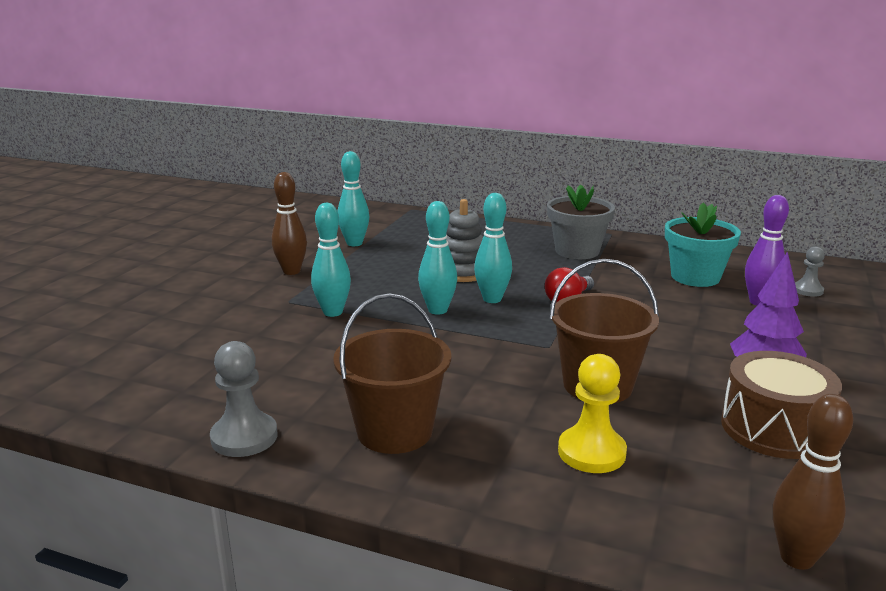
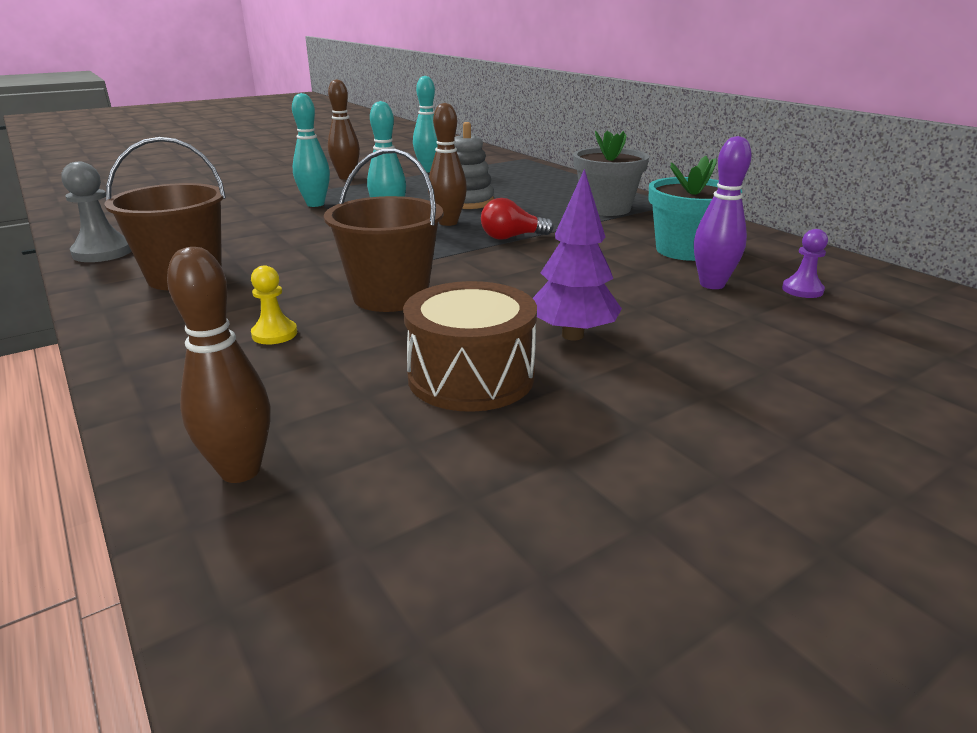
camera: 35 degrees right, 5 degrees up
(492, 299) = (448, 222): turquoise bowling pin -> brown bowling pin
(591, 452) = (274, 334): yellow pawn -> yellow pawn, size x0.62
(807, 290) = (802, 290): grey pawn -> purple pawn

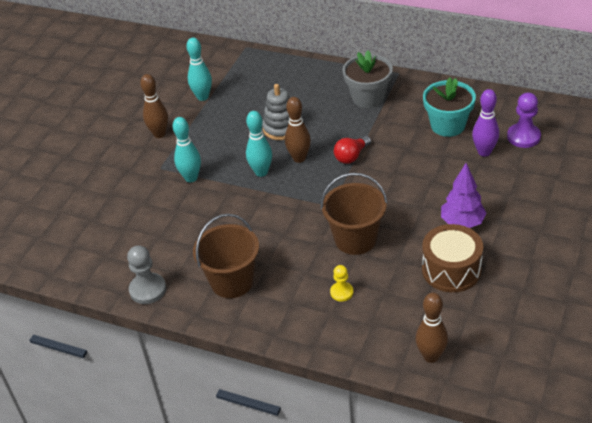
camera: 30 degrees left, 15 degrees up
(802, 290) = (523, 137): purple pawn -> purple pawn, size x1.62

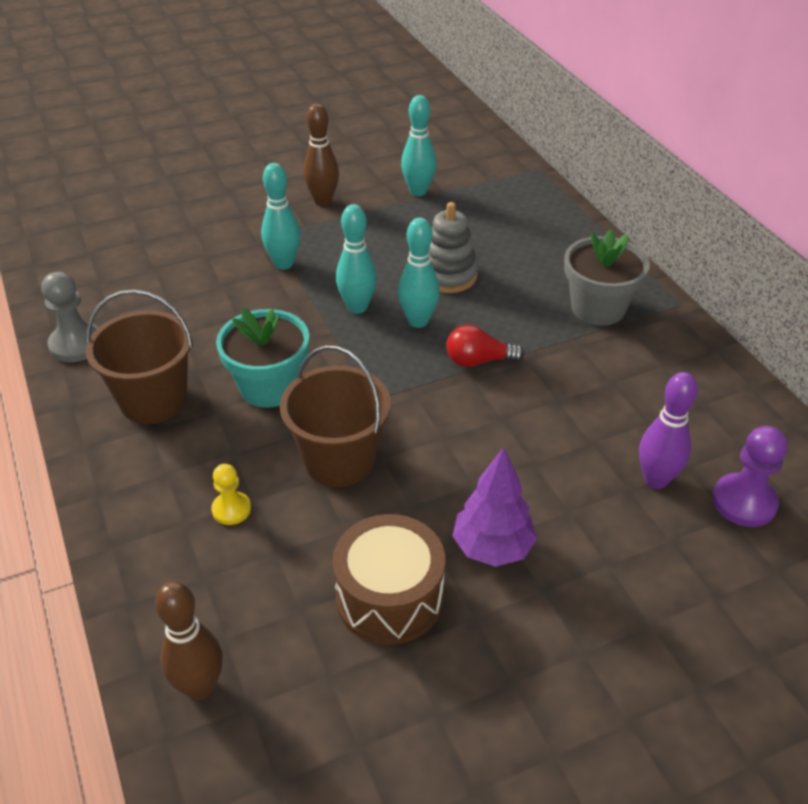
camera: 40 degrees right, 0 degrees up
(299, 158) = (418, 321): brown bowling pin -> turquoise bowling pin
(448, 125) = (653, 410): turquoise flower pot -> turquoise flower pot (269, 387)

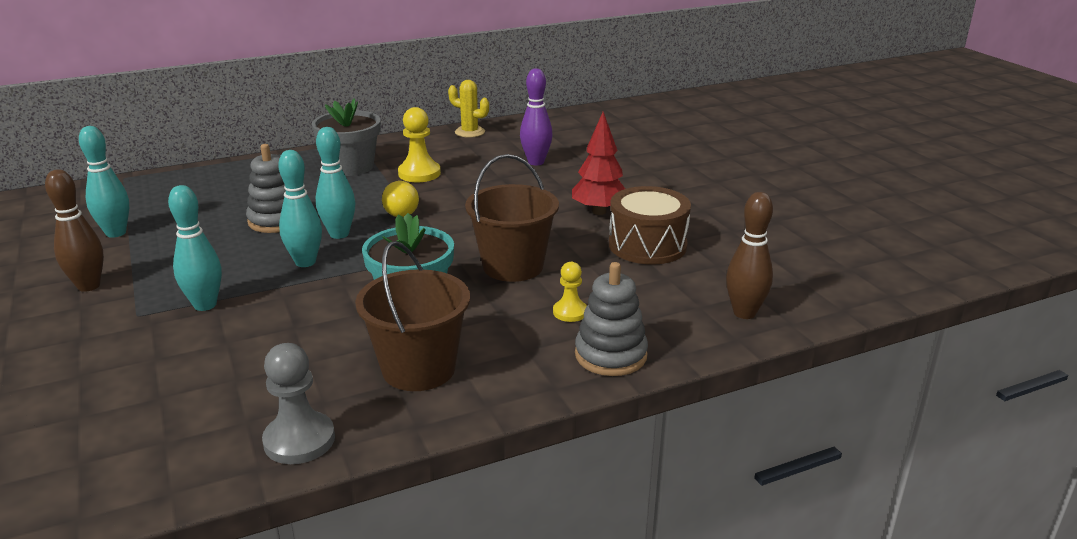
camera: 90 degrees left, 15 degrees down
(140, 541) = (610, 355): none -> grey stacking toy
(478, 361) = (402, 211): red light bulb -> yellow light bulb
(492, 548) = (599, 211): purple tree -> red tree
(589, 366) = (419, 173): none -> yellow pawn
(744, 502) = (554, 142): purple pawn -> none
(752, 404) = (470, 132): none -> yellow cactus

